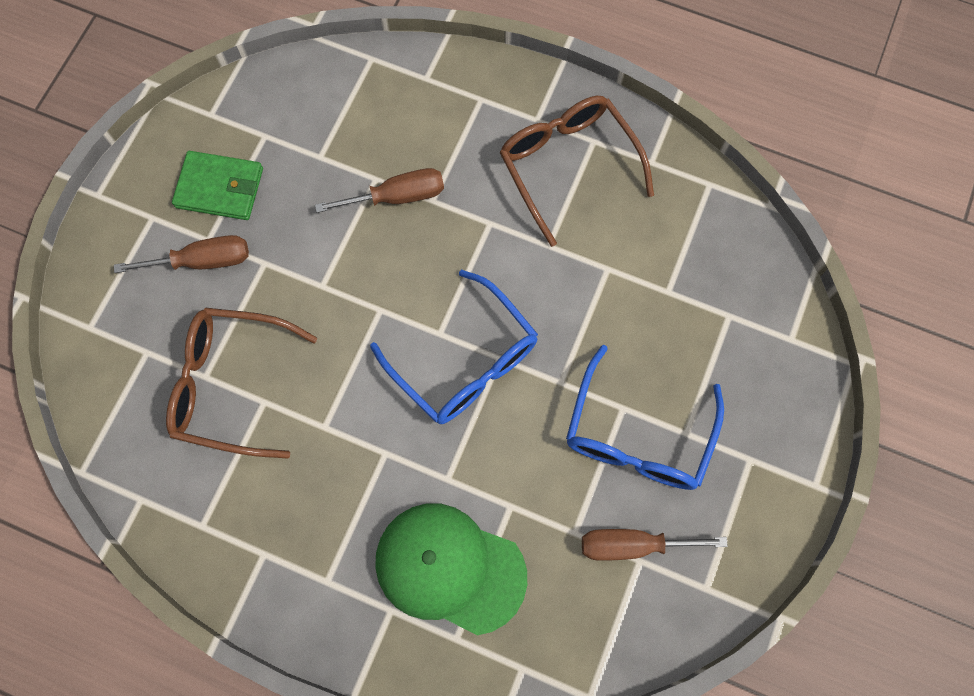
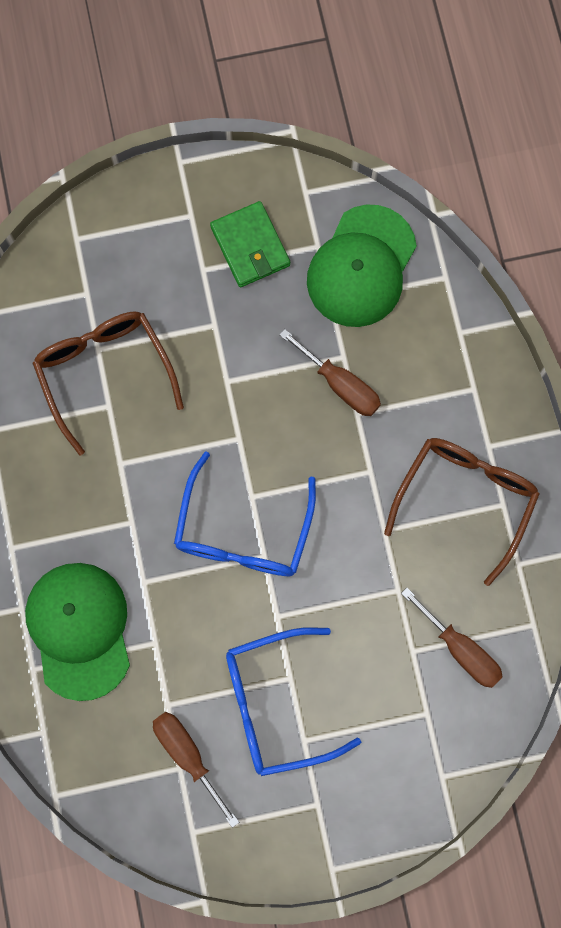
camera: 55 degrees right, 5 degrees up
(203, 261) = (183, 279): brown screwdriver -> brown screwdriver (460, 649)
(310, 114) = (361, 267): none -> green cap

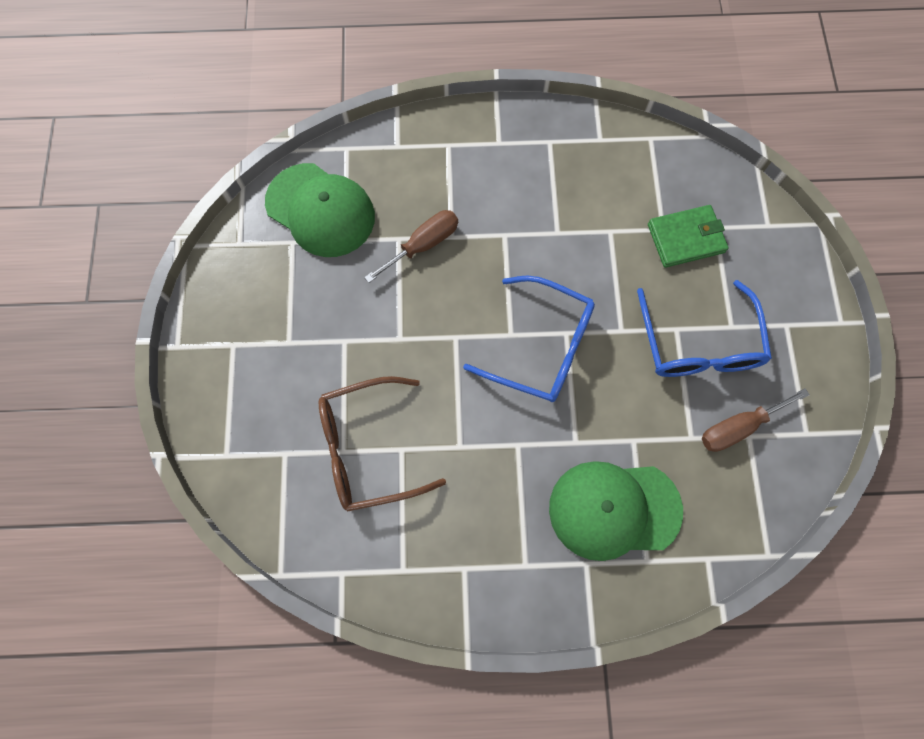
camera: 80 degrees left, 5 degrees down
(250, 246) = (277, 298): green wallet -> green wallet (685, 238)
(460, 649) = (665, 193): brown screwdriver -> none
(464, 500) = (542, 168): brown glasses -> none

